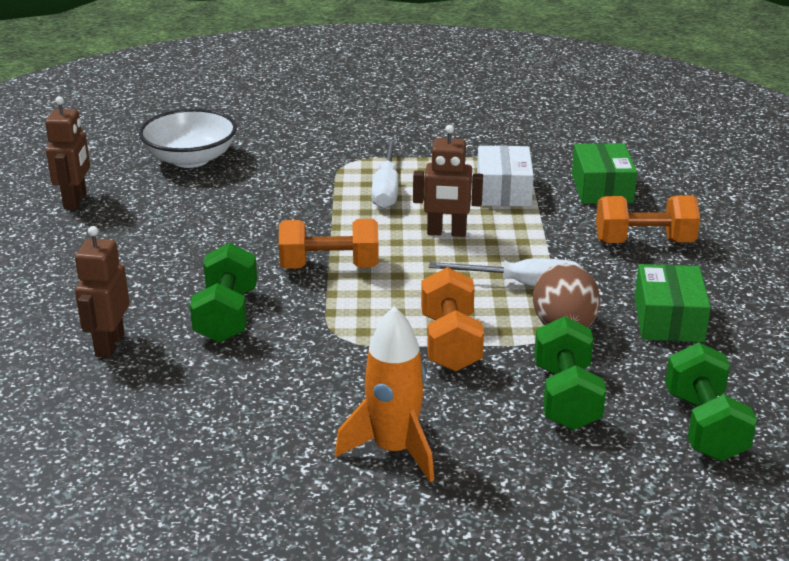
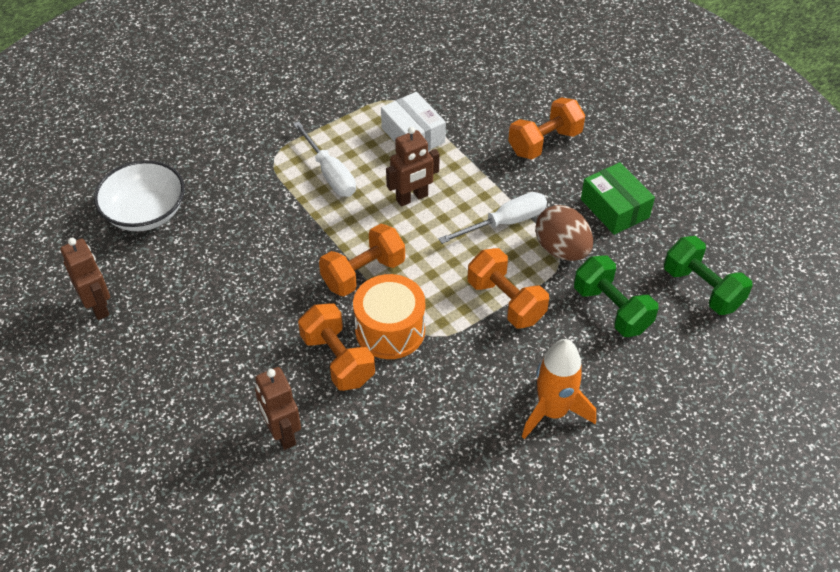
camera: 35 degrees left, 20 degrees up
(227, 316) = (338, 359): green dumbbell -> orange dumbbell
(303, 316) = (390, 330): none -> orange drum
(602, 188) = (476, 101): green box -> none

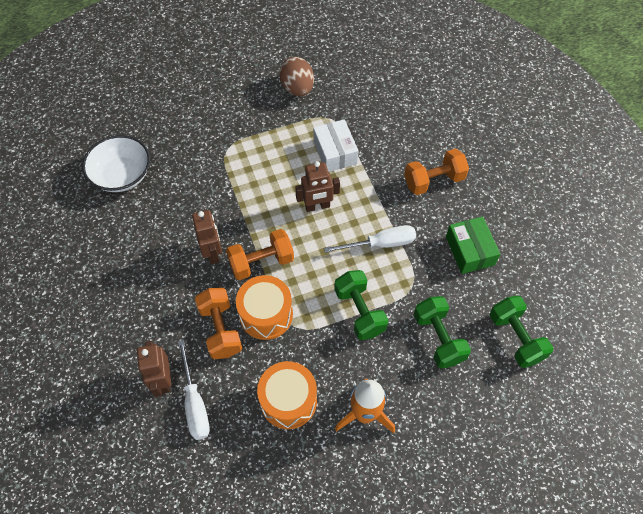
camera: 15 degrees right, 10 degrees up
(98, 306) = (67, 244): brown robot -> brown robot (213, 253)
(330, 173) = (263, 172): white screwdriver -> white screwdriver (195, 403)
(452, 419) = (288, 400): none -> orange drum
(506, 301) = (359, 311): orange dumbbell -> green dumbbell
(562, 250) = (416, 277): brown egg -> brown egg (297, 88)

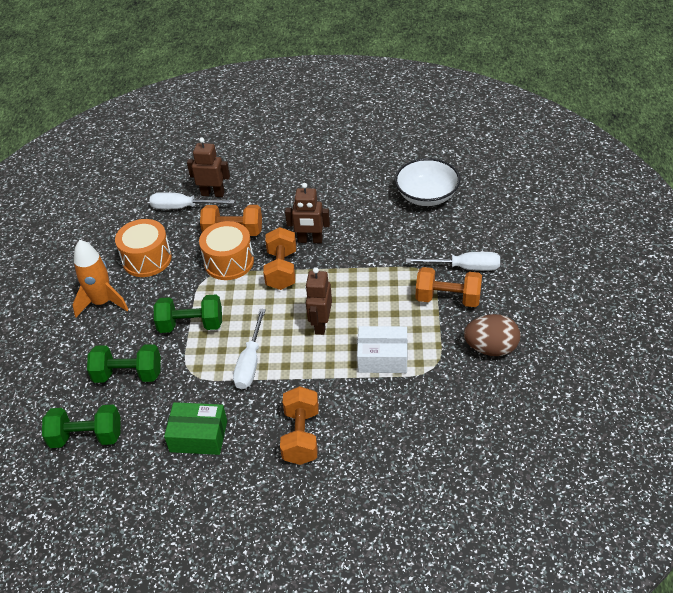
camera: 115 degrees right, 15 degrees down
(213, 124) = (464, 267): none -> white screwdriver
(254, 126) = (448, 298): none -> orange dumbbell

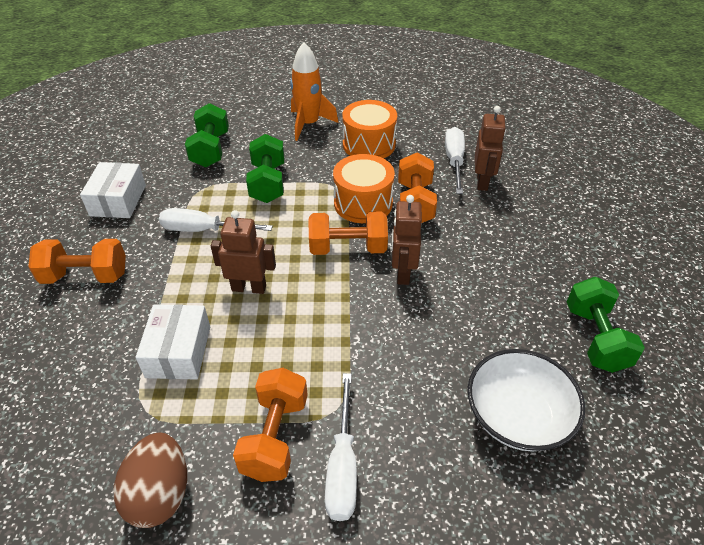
camera: 85 degrees right, 0 degrees up
(86, 437) = (145, 135): green dumbbell -> green dumbbell (595, 338)
(198, 436) = (118, 200): green box -> white box

